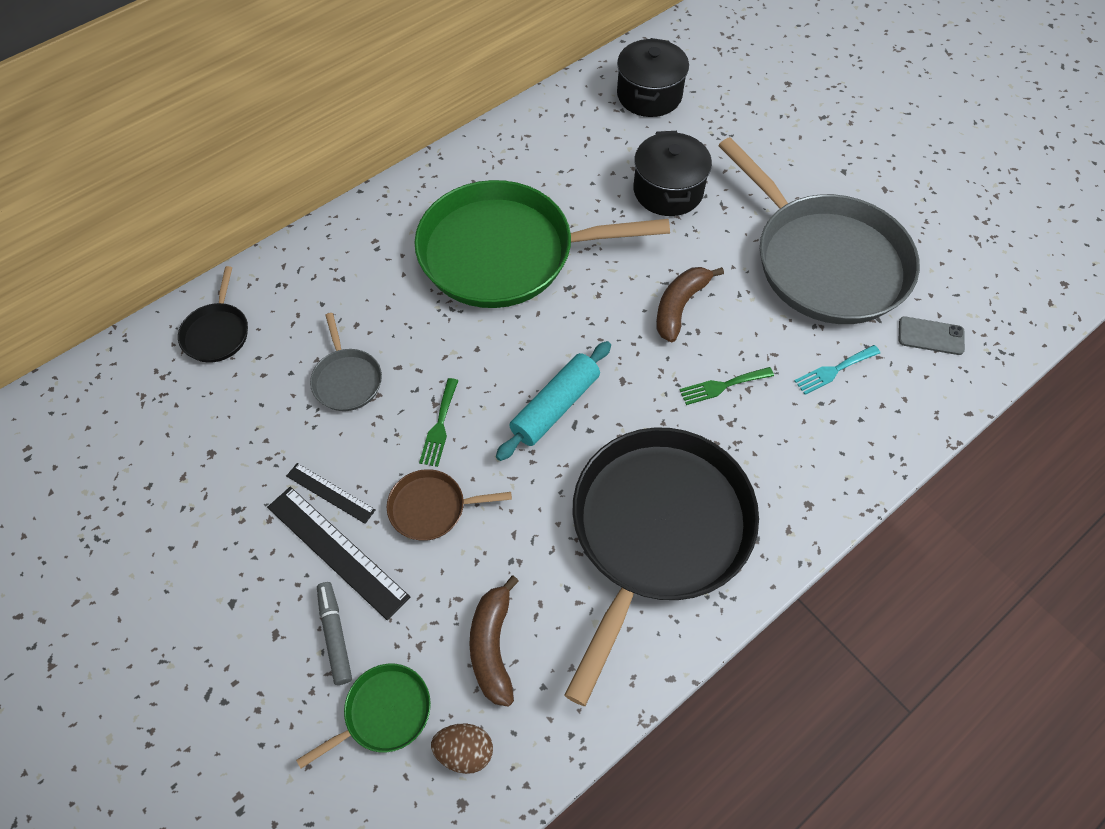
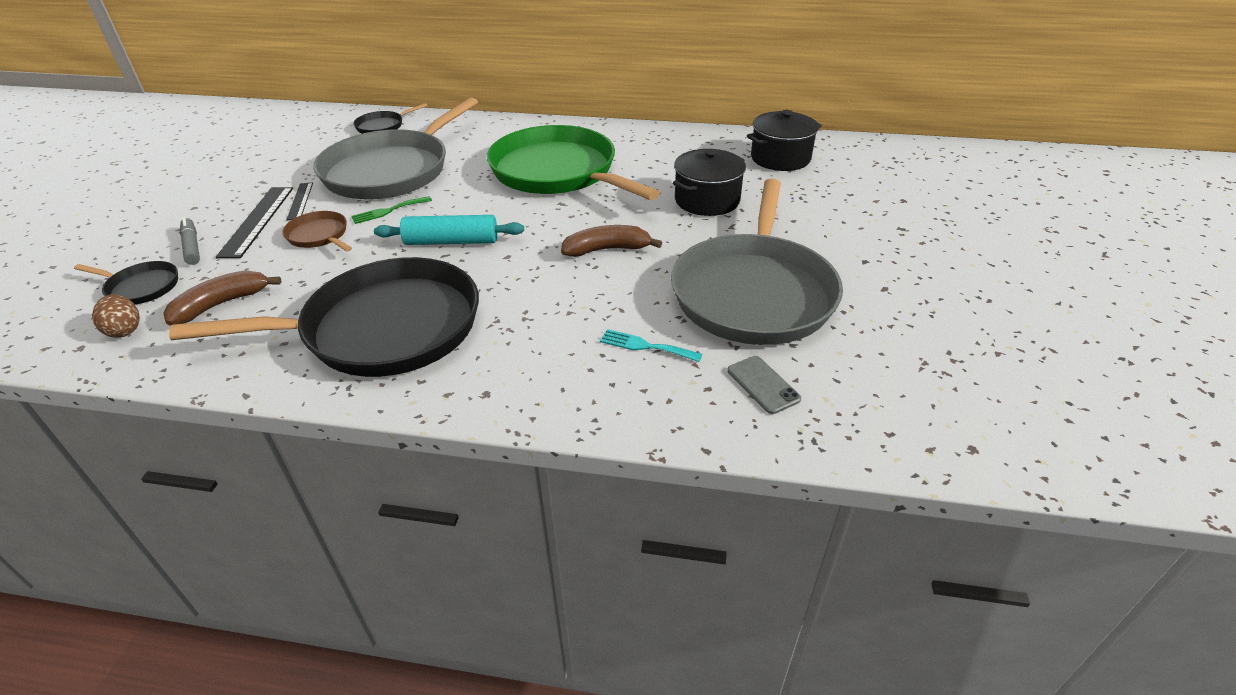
camera: 50 degrees right, 20 degrees down
(335, 635) = (192, 246): grey marker -> grey marker turned 60 degrees counterclockwise
(347, 379) = (391, 170): grey pan -> grey pan, size x2.37
(383, 713) = (141, 287): green pan -> black pan
(722, 386) = (556, 299): green fork -> none

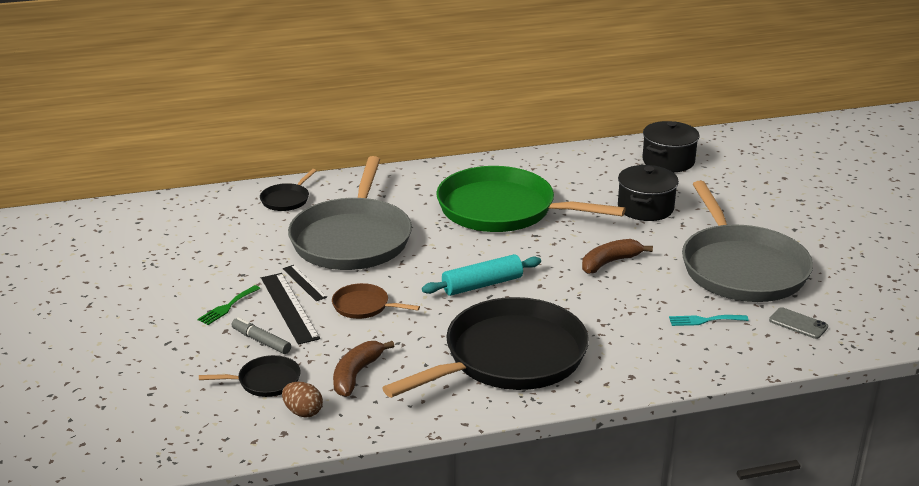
camera: 25 degrees left, 10 degrees down
(388, 211) = (397, 273): green fork -> green fork (227, 307)

